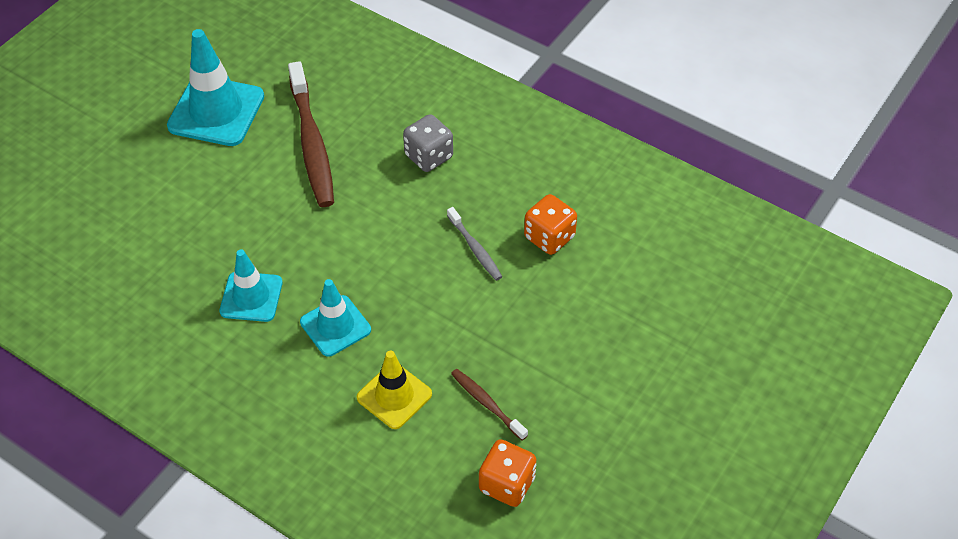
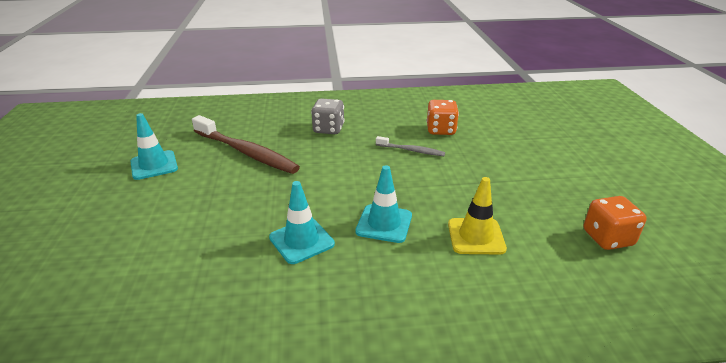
camera: 40 degrees left, 20 degrees down
(216, 111) = (154, 165): turquoise traffic cone -> turquoise traffic cone, size x0.63
(487, 403) = (530, 208): brown toothbrush -> none

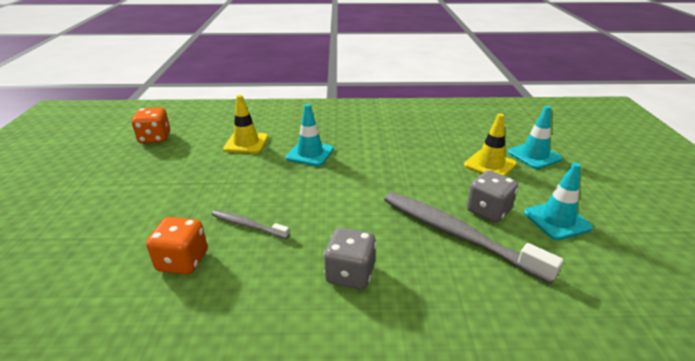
camera: 175 degrees left, 0 degrees up
(164, 219) = (490, 165): none -> yellow traffic cone
(207, 169) = (488, 211): none -> grey dice
(246, 152) = (456, 234): brown toothbrush -> grey toothbrush
(301, 241) = (373, 146): turquoise traffic cone -> turquoise traffic cone (534, 155)

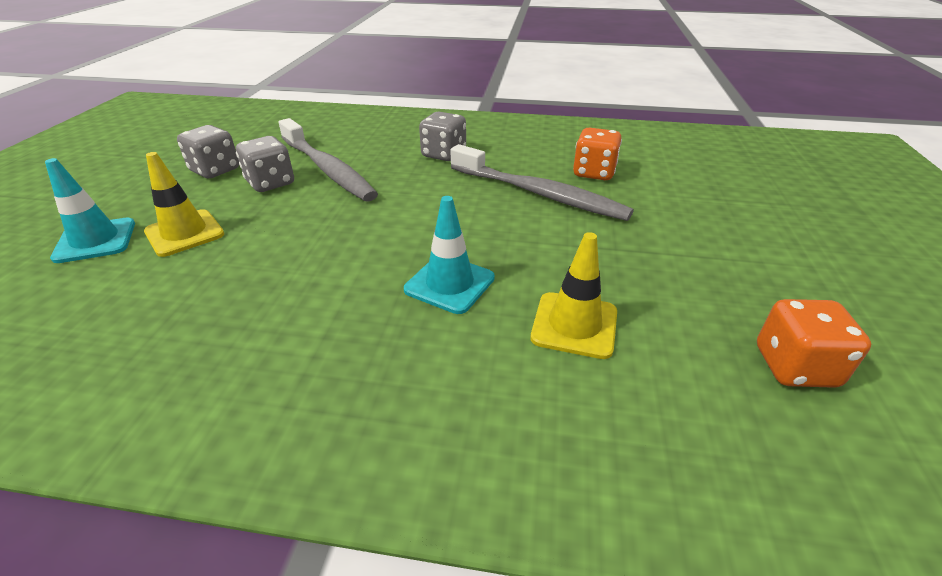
camera: 170 degrees left, 5 degrees up
(247, 225) = (539, 193): grey toothbrush -> grey toothbrush, size x2.00
(557, 220) = (215, 170): turquoise traffic cone -> grey dice

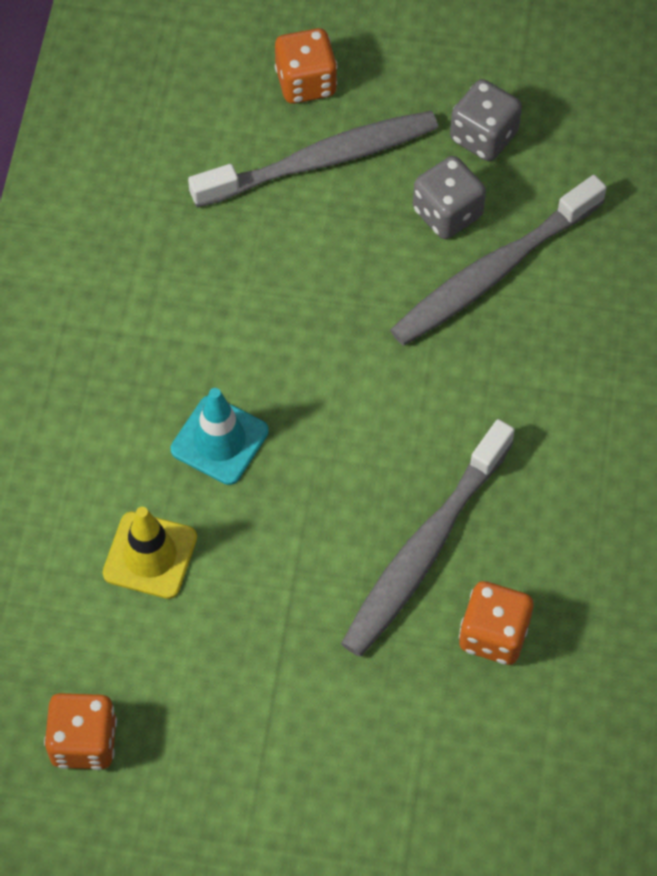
camera: 90 degrees right, 25 degrees up
(95, 240) = (306, 82): turquoise traffic cone -> orange dice
(184, 233) = (321, 160): yellow traffic cone -> grey toothbrush
(444, 154) = (551, 422): grey dice -> none

